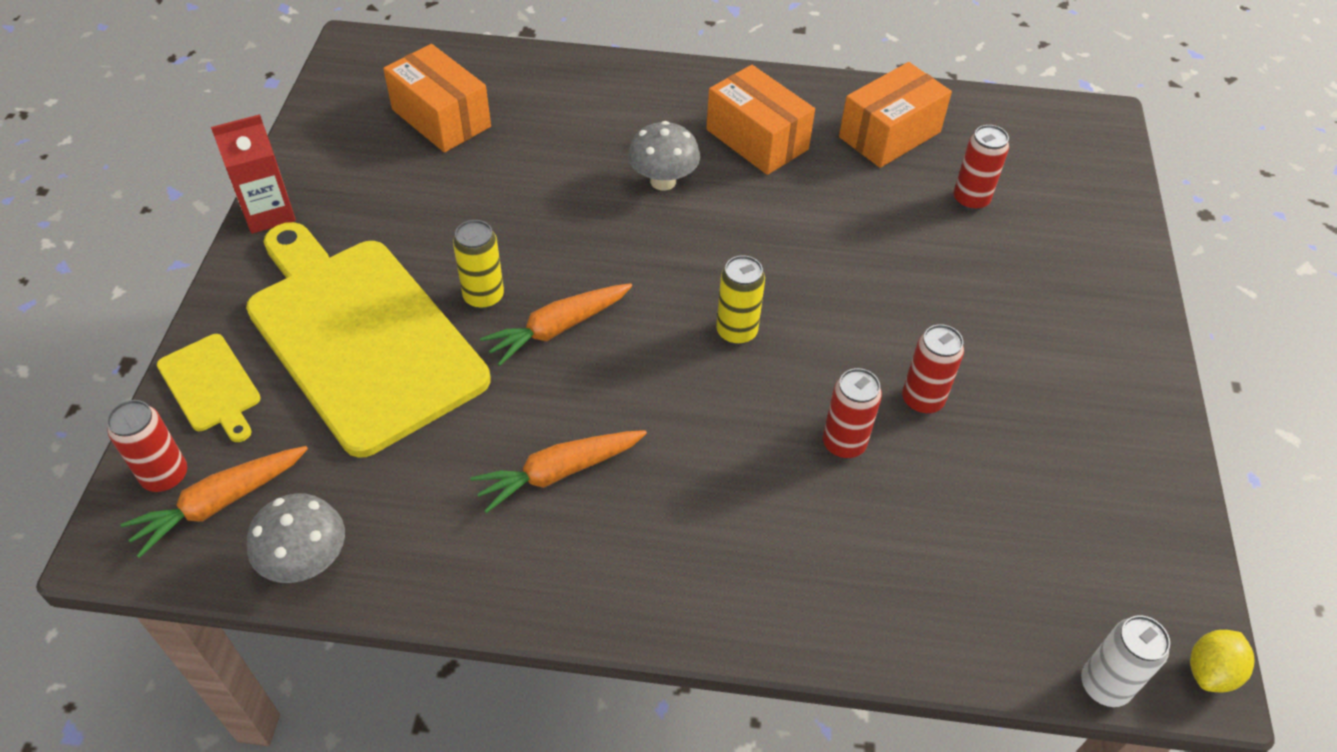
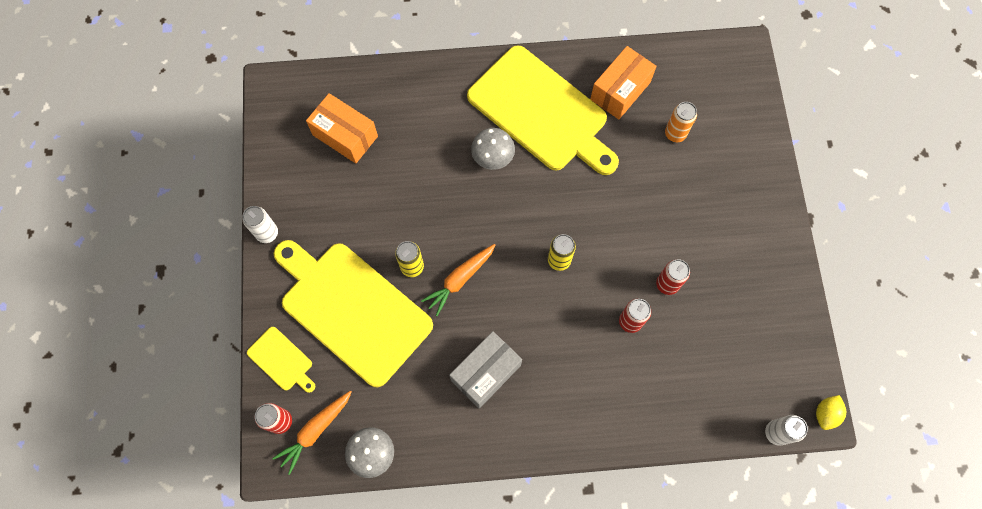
camera: 10 degrees left, 20 degrees up
(268, 213) = (267, 233): red carton -> white can
(559, 472) = (486, 373): orange carrot -> grey box
(757, 139) = (541, 112): orange box -> yellow cutting board
(970, 200) = (675, 134): red can -> orange can

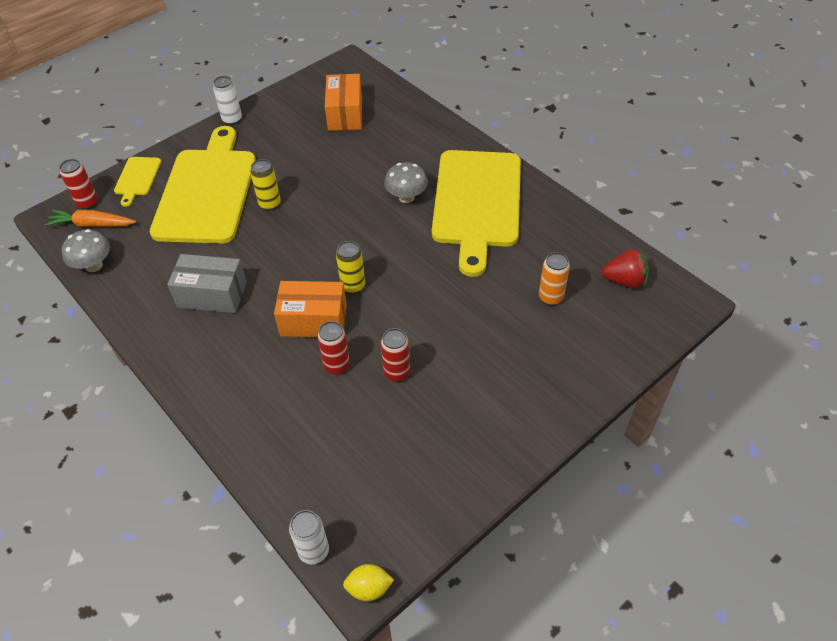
camera: 55 degrees right, 20 degrees down
(460, 279) = (282, 236): orange carrot -> none
(620, 91) = (550, 239): orange box -> orange box (313, 320)
(696, 75) = (624, 280): none -> red strawberry

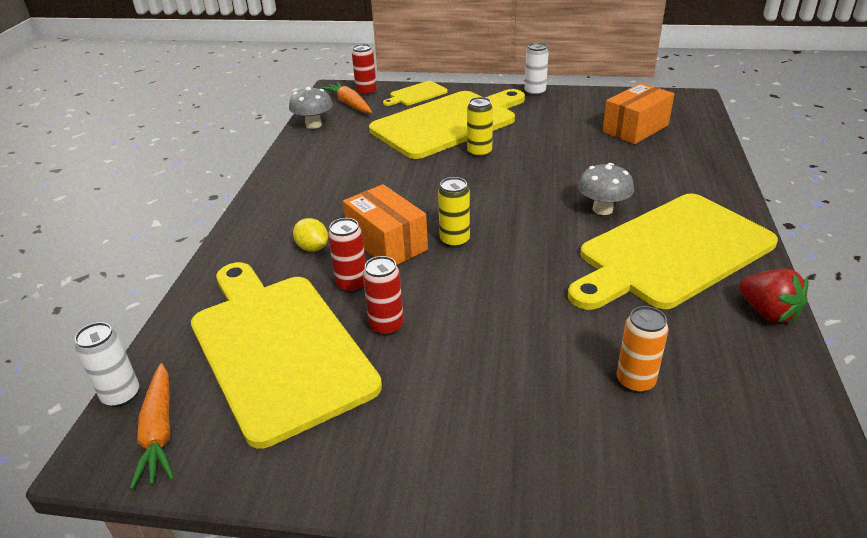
camera: 50 degrees right, 15 degrees down
(212, 295) = (349, 182): grey box -> none
(357, 440) = (278, 348): none -> yellow cutting board
(369, 588) = (99, 464): yellow lemon -> yellow lemon (312, 248)
(372, 542) = (159, 432): none -> orange carrot
(624, 280) = (763, 435): red strawberry -> red strawberry (768, 312)

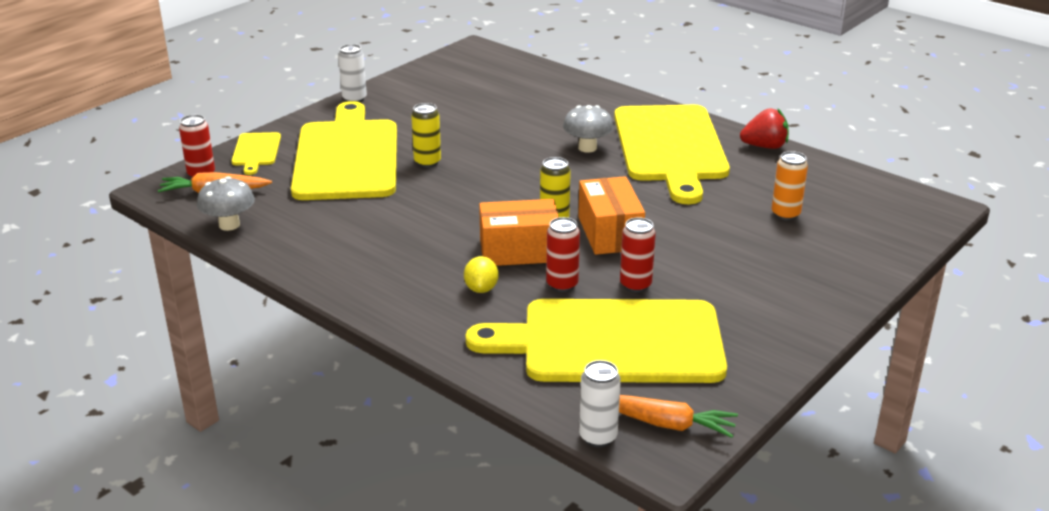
camera: 60 degrees left, 5 degrees down
(312, 248) = (481, 289): yellow lemon -> yellow lemon turned 75 degrees counterclockwise
(635, 128) = (488, 88): orange box -> orange box (609, 233)

